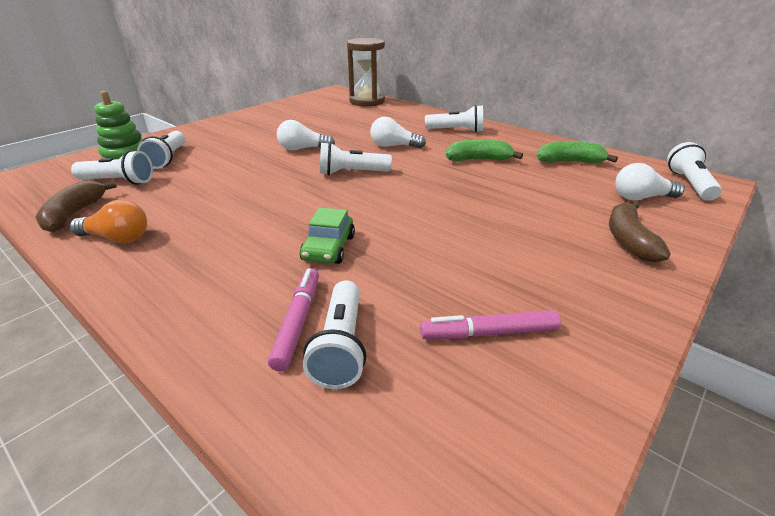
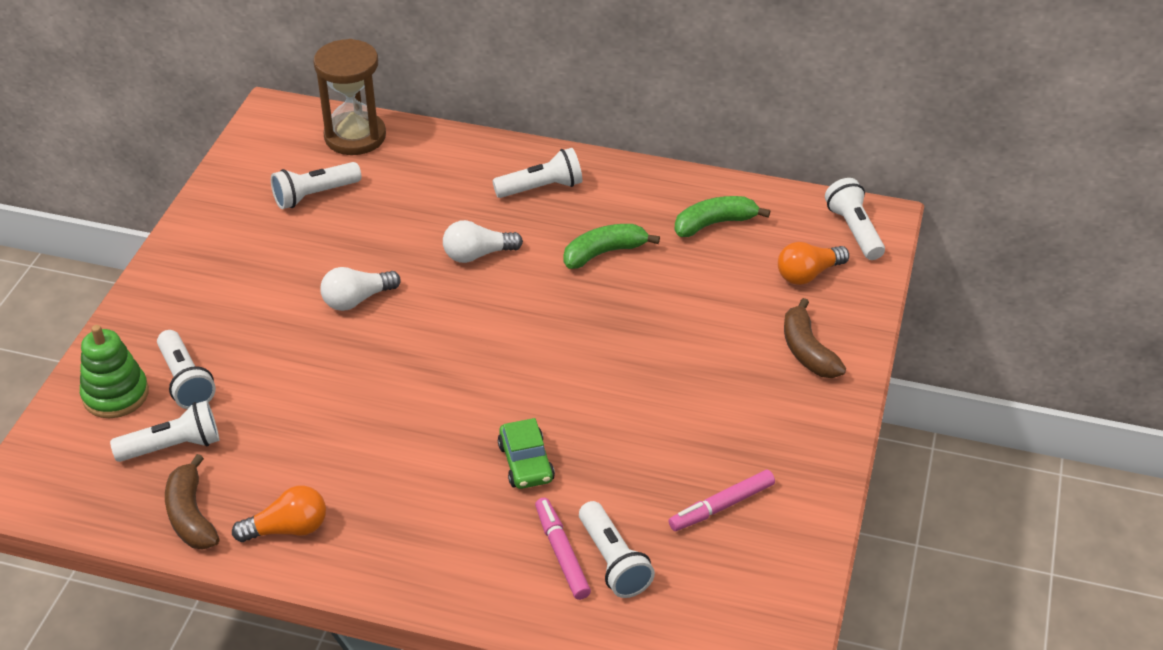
camera: 25 degrees left, 10 degrees up
(352, 173) = (462, 331): white flashlight -> white flashlight (314, 195)
(641, 198) = (808, 274): white light bulb -> orange light bulb

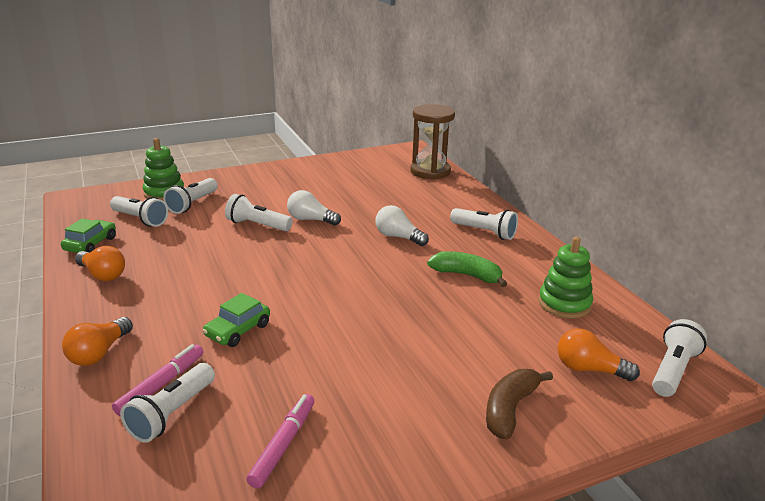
camera: 50 degrees right, 15 degrees down
(191, 515) = (91, 244): brown banana -> green car
(314, 195) = (371, 179): white flashlight -> white flashlight (257, 225)
(459, 582) = (99, 353): none -> orange light bulb
(714, 223) = (564, 304): green banana -> green stacking toy
(722, 506) = (283, 444): pink marker -> pink marker turned 90 degrees clockwise

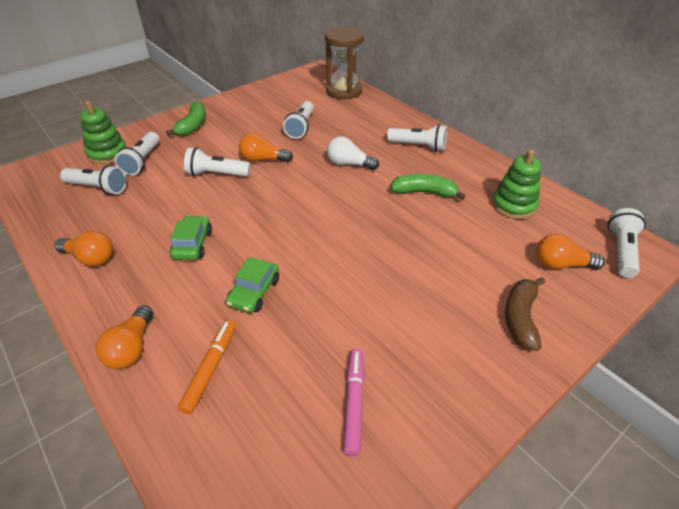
camera: 15 degrees left, 15 degrees up
(91, 244) = (60, 225): green car -> green car (192, 244)
(161, 384) = (210, 368): pink marker -> orange marker
(172, 413) = (237, 397): white flashlight -> white flashlight (301, 127)
(257, 181) = (193, 125): none -> green banana
(311, 220) = (263, 159): white light bulb -> orange light bulb

